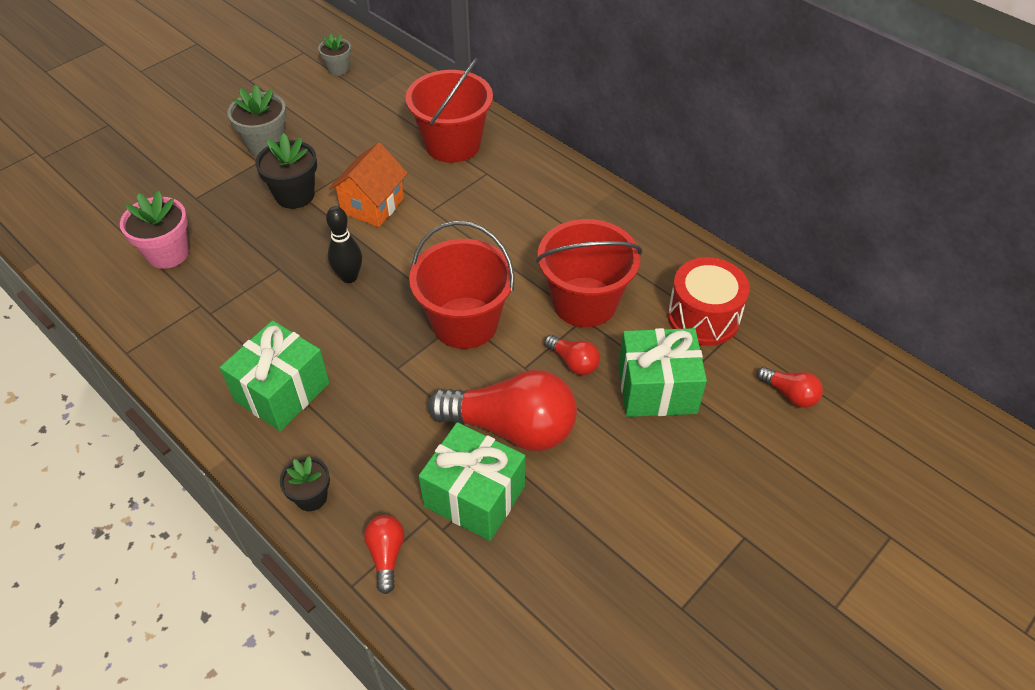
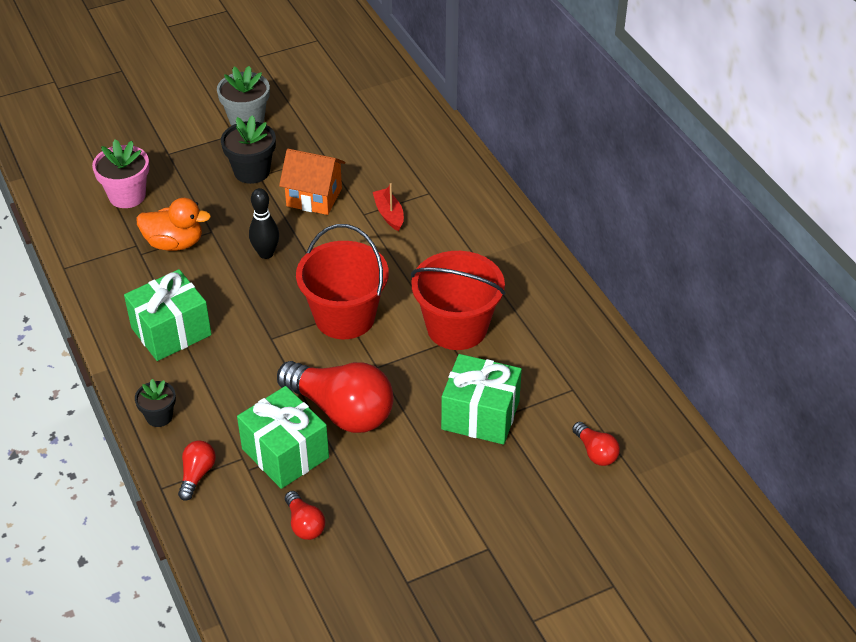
camera: 20 degrees right, 5 degrees down
(243, 291) = (174, 243): none -> orange duck
(338, 69) = (341, 63): grey flower pot -> none
(372, 205) = (314, 197): orange house -> orange house turned 60 degrees clockwise
(452, 144) = (411, 158): red bucket -> none
(457, 204) = (389, 214): none -> red boat
(573, 362) = (420, 374): red light bulb -> red light bulb (304, 524)
(703, 317) = (556, 368): red drum -> none

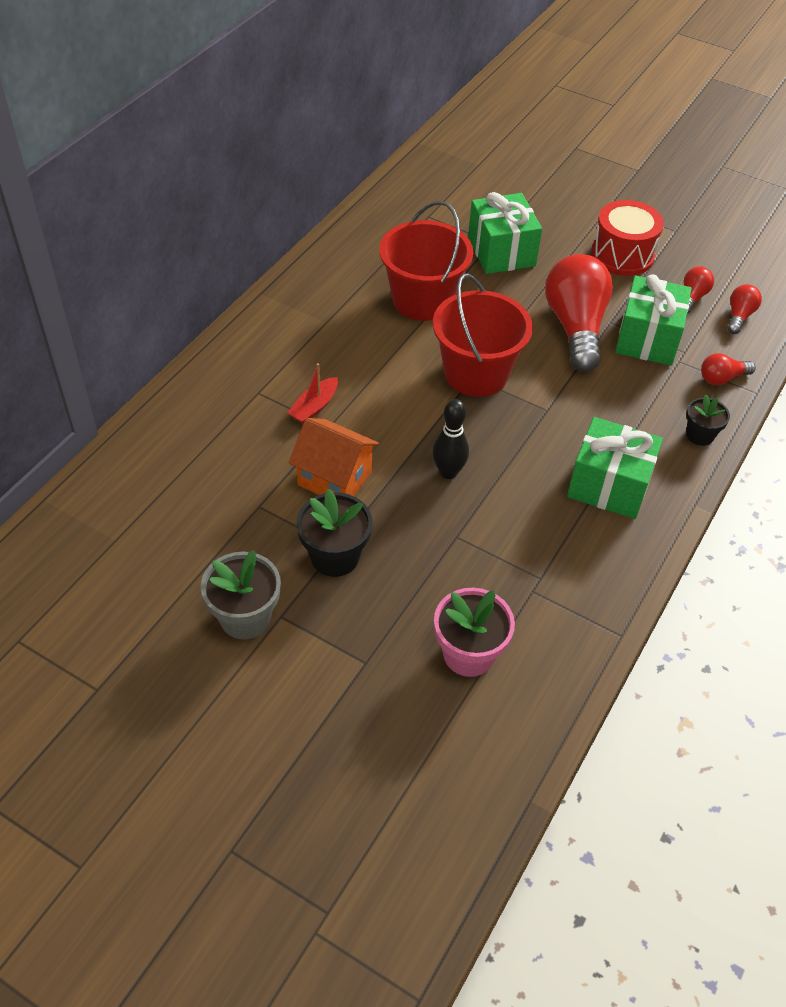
camera: 125 degrees left, 5 degrees up
(174, 243) = (500, 557): orange duck -> none
(314, 197) = (335, 478): orange house -> orange house turned 45 degrees counterclockwise
(405, 508) = (622, 255): none -> red drum
(595, 452) = (477, 187): red light bulb -> red light bulb (739, 316)

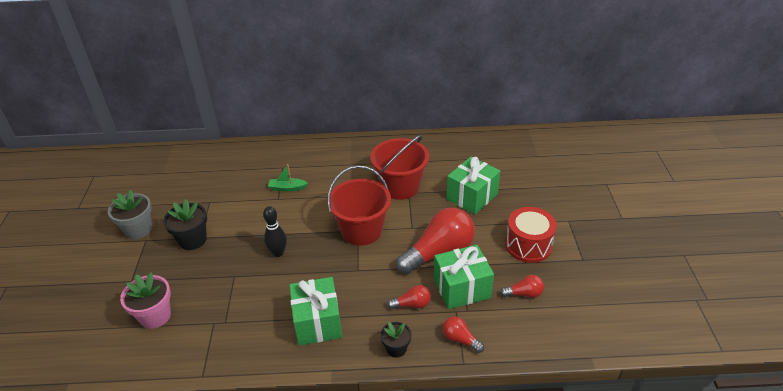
camera: 60 degrees right, 10 degrees down
(314, 407) = (287, 188): red boat -> green boat
(335, 478) = (244, 216): orange house -> none
(739, 316) = (532, 325): red light bulb -> red light bulb (412, 304)

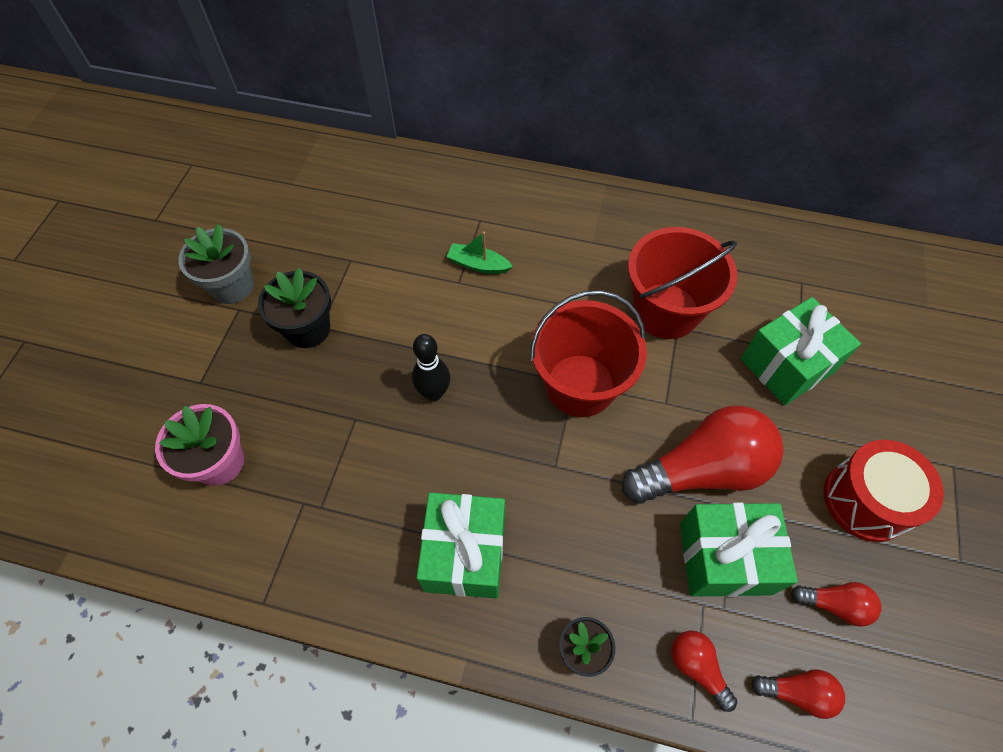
camera: 15 degrees right, 20 degrees up
(412, 304) = (630, 566): red light bulb -> red light bulb (797, 692)

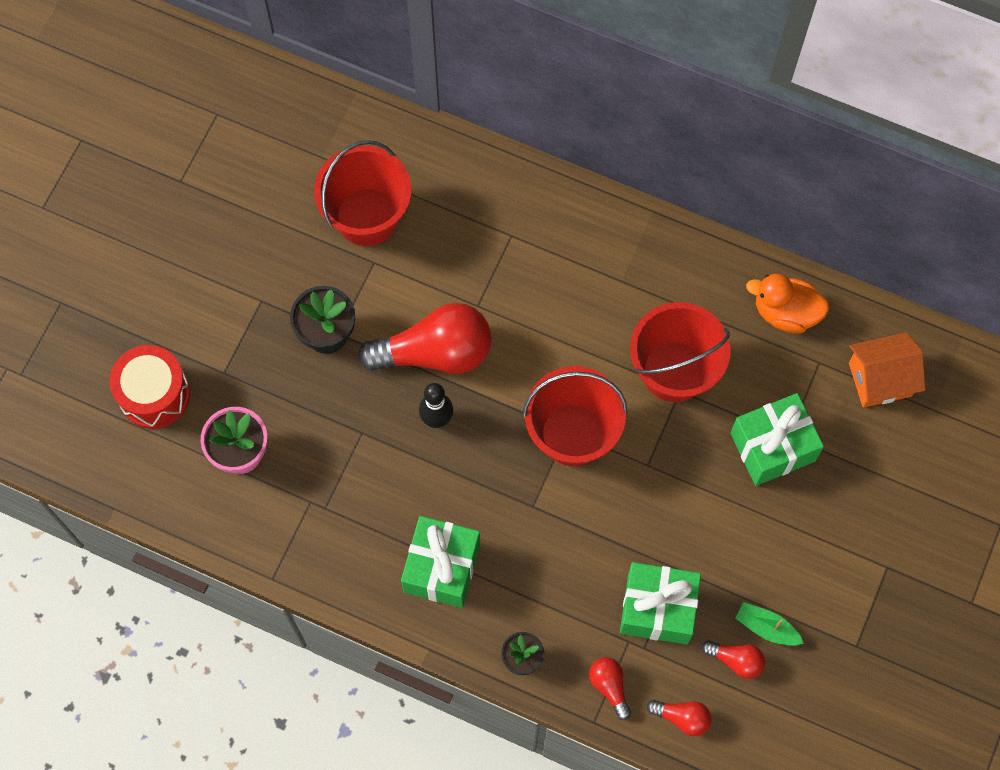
camera: 10 degrees right, 10 degrees up
(232, 286) = (257, 274): grey flower pot -> none
(339, 224) = (367, 217): none -> red bucket
(478, 265) = (500, 289): green boat -> green boat (766, 627)
(702, 470) = (661, 532): red light bulb -> red light bulb (435, 352)
(754, 246) = (785, 312): none -> orange duck
(865, 288) = (880, 379): none -> orange house
(866, 500) = (796, 582): red drum -> red drum (154, 394)

